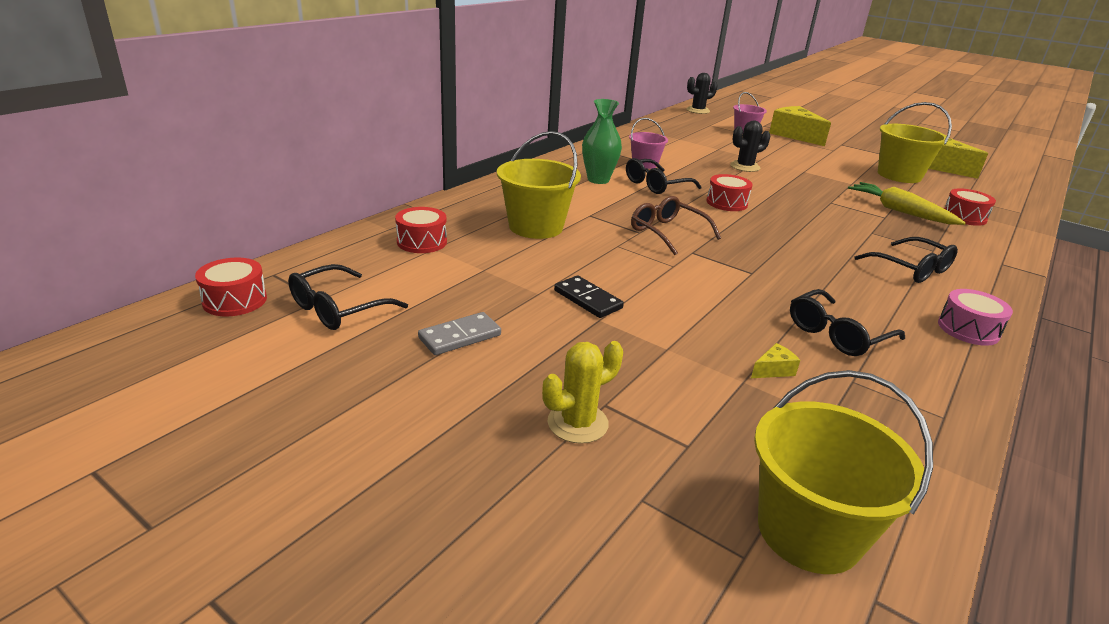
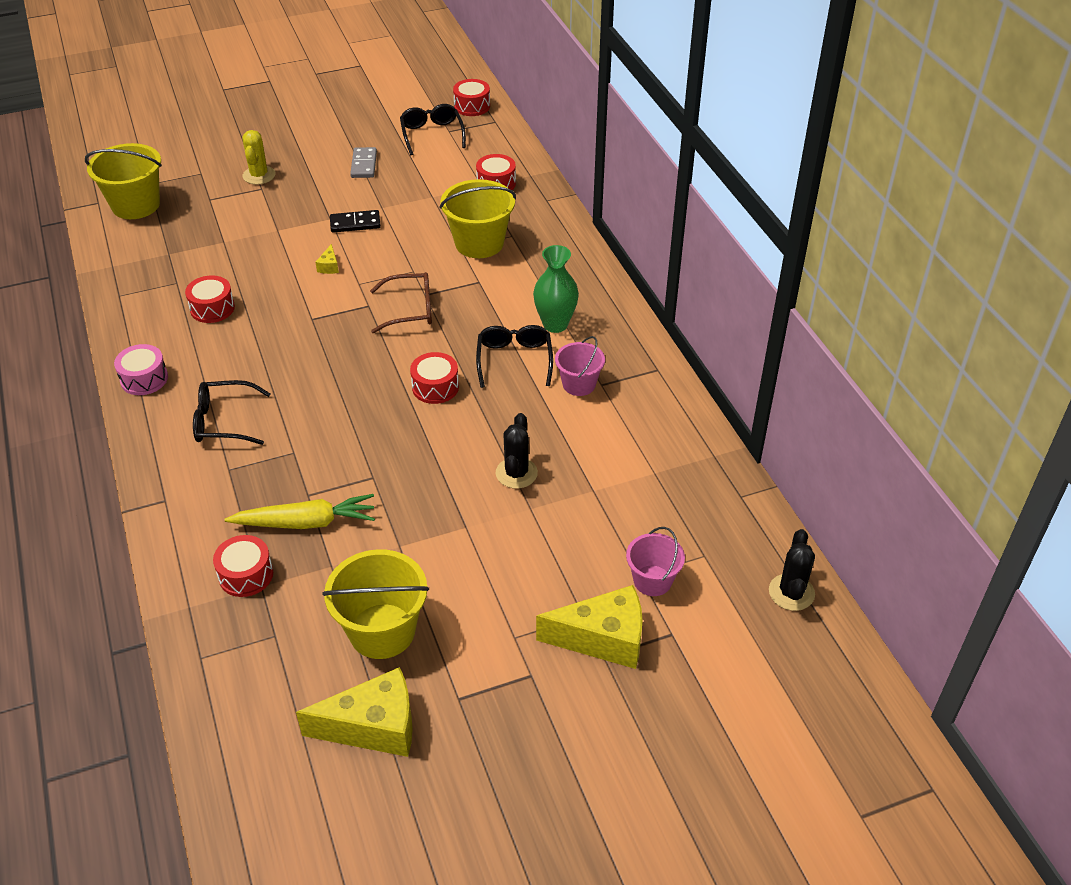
camera: 125 degrees right, 15 degrees up
(773, 370) = (218, 258): yellow cheese -> yellow cheese (329, 266)
(837, 334) = (212, 308): black glasses -> red drum

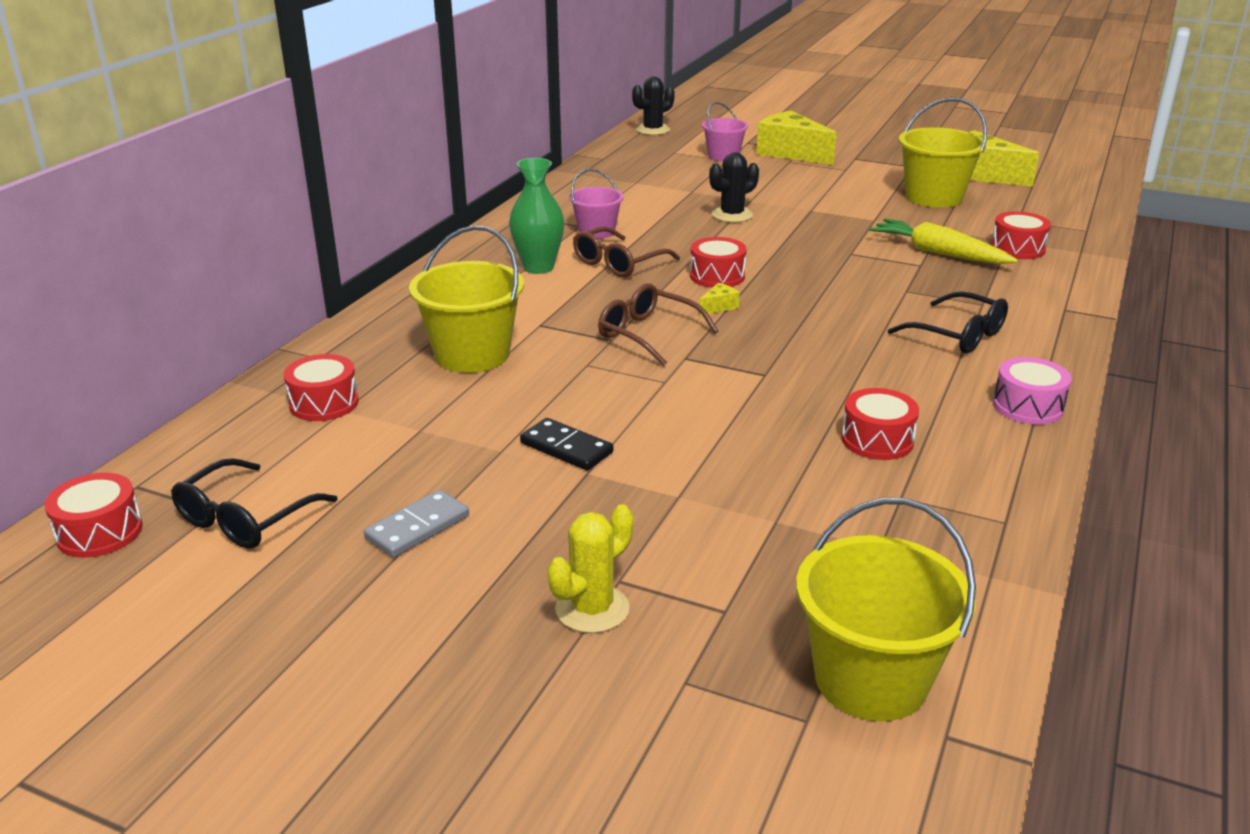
camera: 135 degrees left, 15 degrees down
(329, 266) = (673, 415): yellow cheese -> yellow cheese (719, 307)
(514, 360) = (618, 263): black glasses -> brown glasses

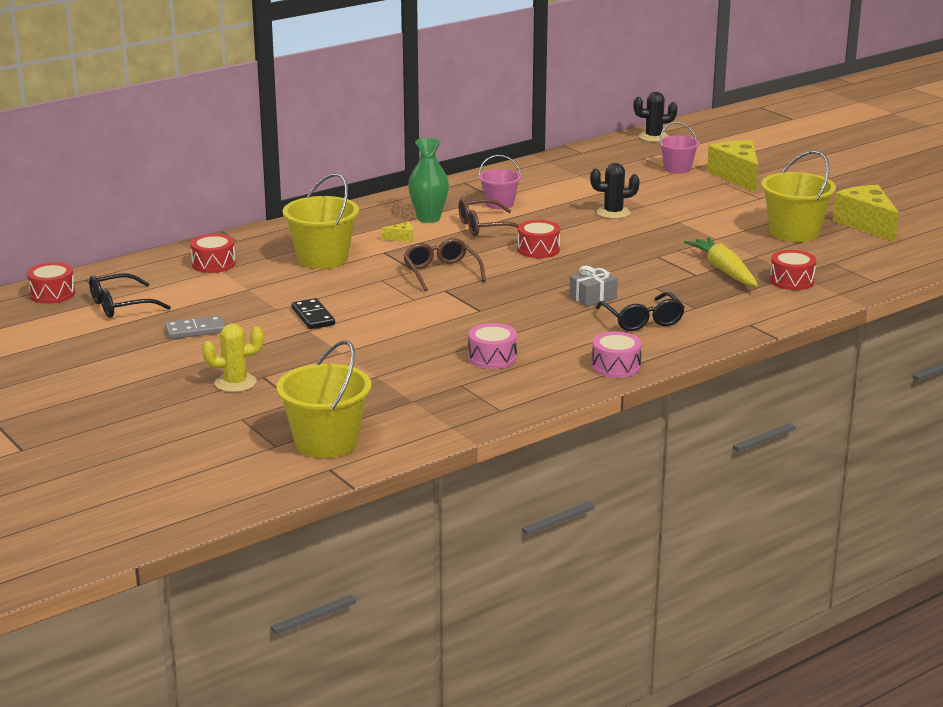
camera: 30 degrees right, 5 degrees down
(719, 307) = (510, 268): yellow cheese -> yellow cheese (401, 238)
(862, 320) = (593, 297): none -> grey gift
(877, 440) = (492, 358): red drum -> pink drum

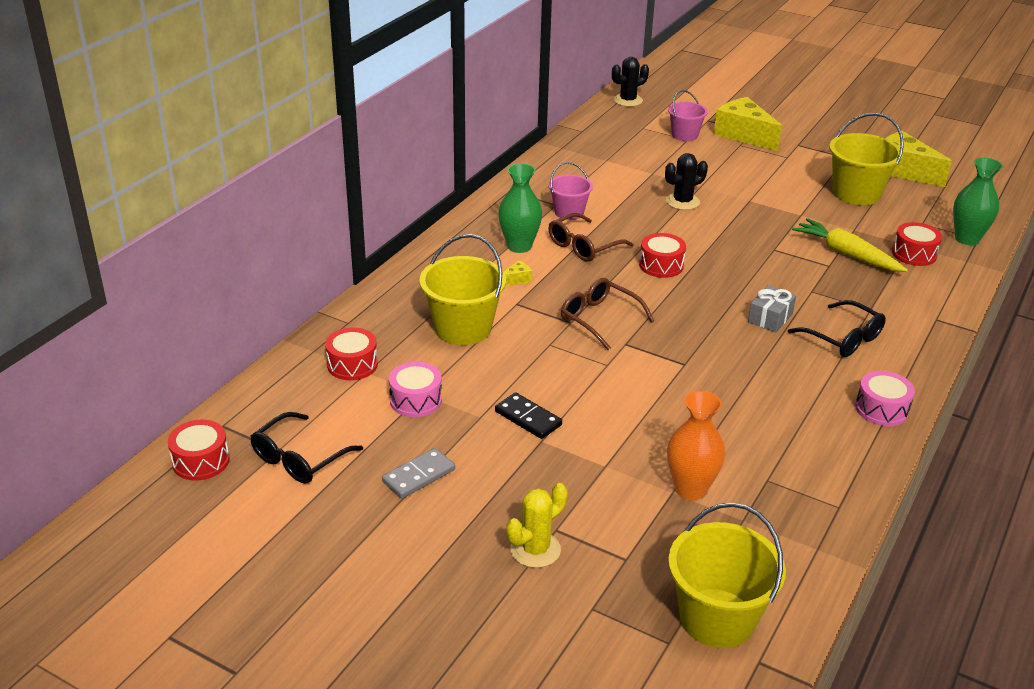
camera: 25 degrees left, 10 degrees up
(392, 377) = (690, 489): none -> orange vase
(492, 358) = (759, 430): pink drum -> pink drum (416, 400)
(862, 279) = (967, 239): none -> green vase

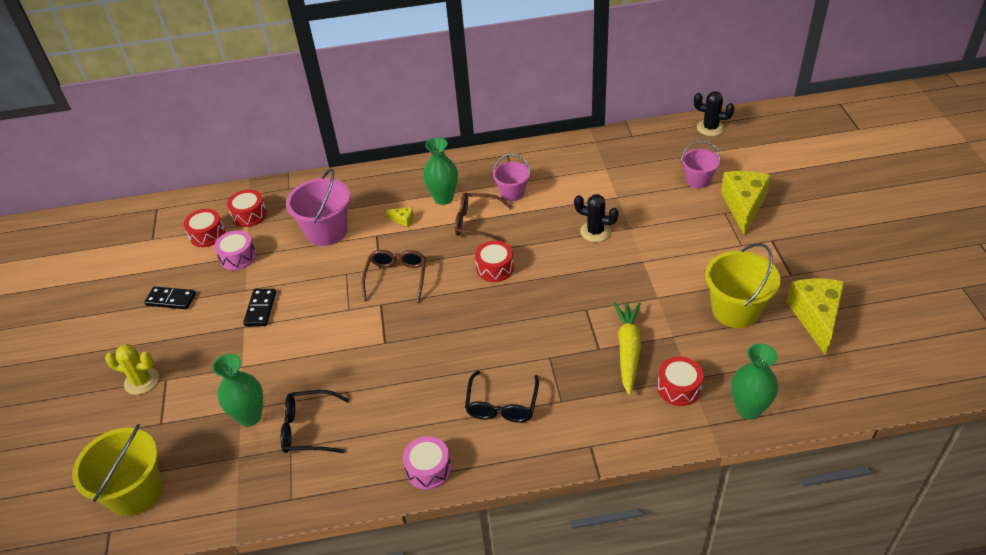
camera: 55 degrees right, 10 degrees up
(201, 461) = (122, 221): red drum -> red drum (207, 235)
(299, 459) = (150, 250): black glasses -> black glasses (308, 429)
(419, 476) = (171, 299): grey domino -> black domino
(463, 328) = (326, 231): yellow bucket -> pink bucket
(690, 489) = (250, 416): orange vase -> green vase
(770, 318) = (487, 354): grey gift -> none

